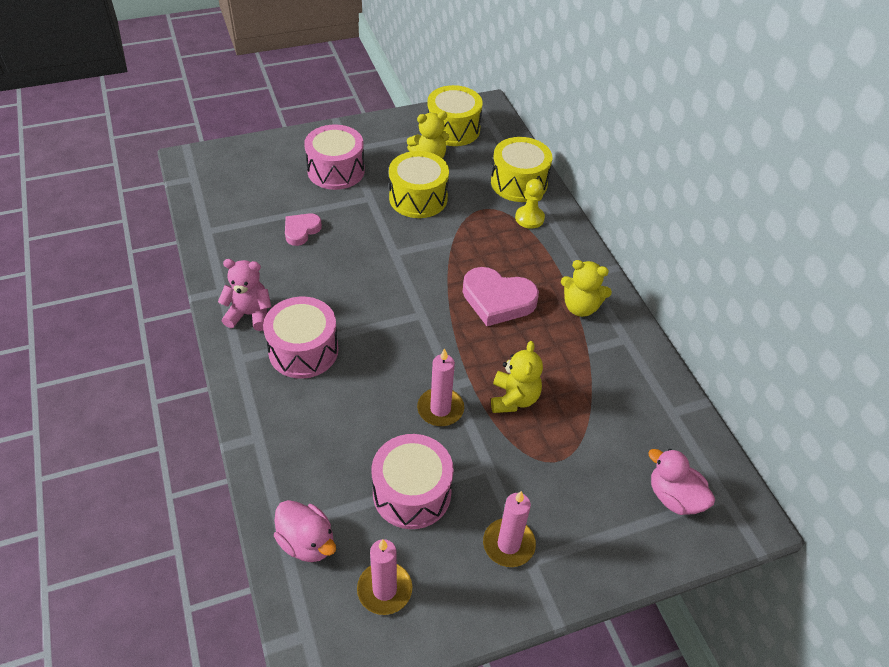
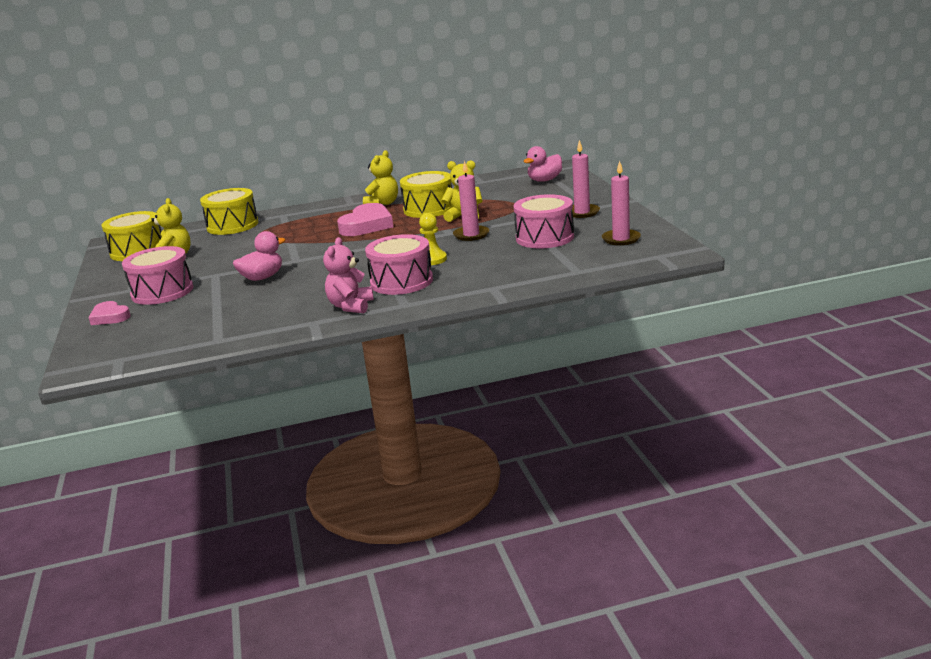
camera: 80 degrees left, 25 degrees down
(301, 231) = (245, 297): pink heart -> pink heart (110, 317)
(307, 542) = (588, 262): pink duck -> pink duck (262, 277)
(418, 198) = (228, 257): yellow drum -> yellow drum (429, 209)
(529, 218) = (279, 220): yellow pawn -> yellow pawn (432, 259)

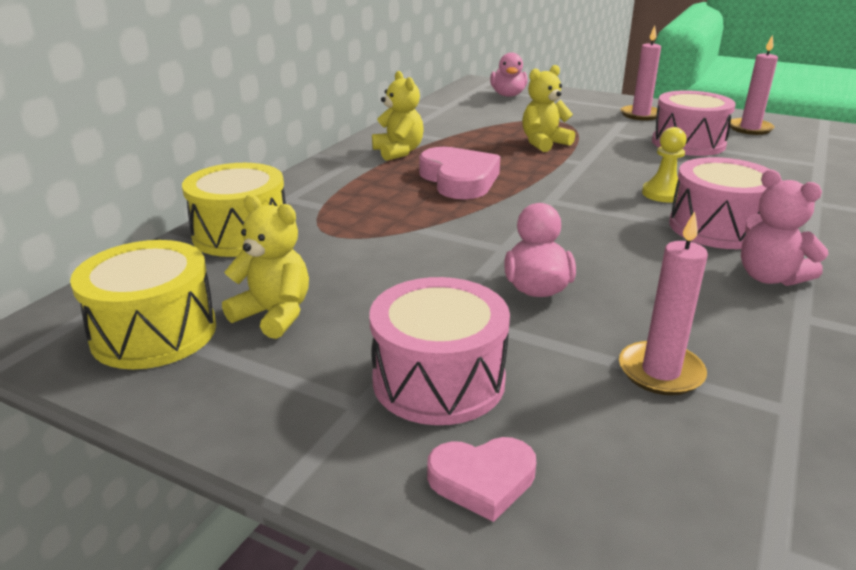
camera: 50 degrees left, 5 degrees up
(429, 209) = (476, 145): yellow drum -> none
(471, 235) = (613, 158): pink candle -> pink candle (660, 372)

